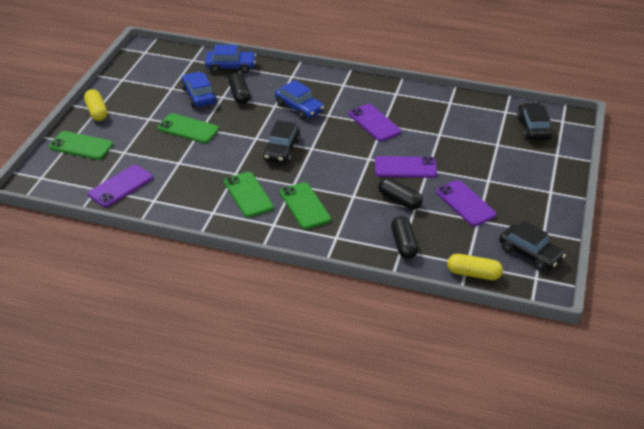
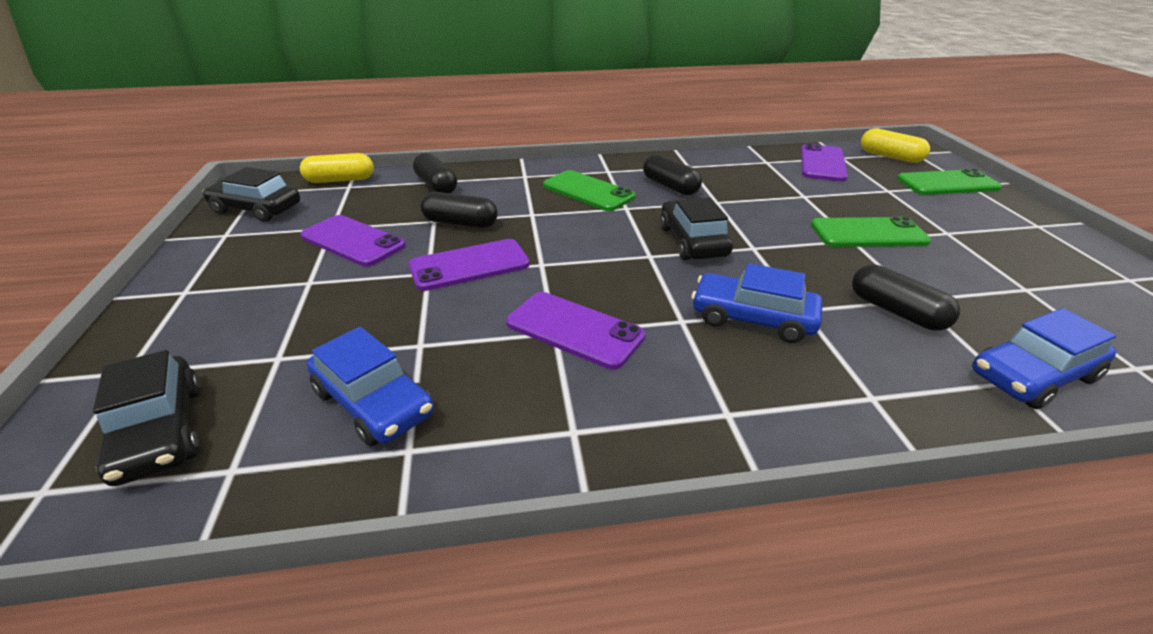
camera: 155 degrees right, 5 degrees down
(97, 111) = (1030, 222): yellow capsule -> yellow capsule (890, 157)
(199, 96) = (956, 288): blue car -> blue car (373, 403)
(248, 195) = (670, 186): green phone -> black capsule

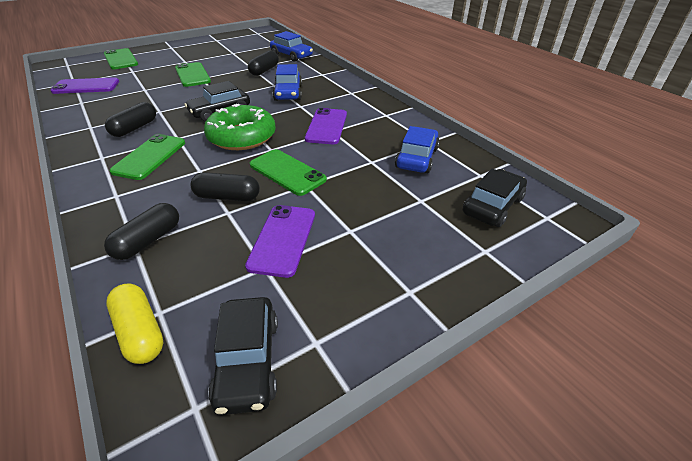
camera: 115 degrees left, 5 degrees up
(460, 223) = (227, 197): black capsule -> black capsule turned 75 degrees counterclockwise
(469, 265) = (287, 172): purple phone -> green phone
(595, 248) = (242, 137): none -> green donut
(890, 157) = (74, 70): yellow capsule -> none

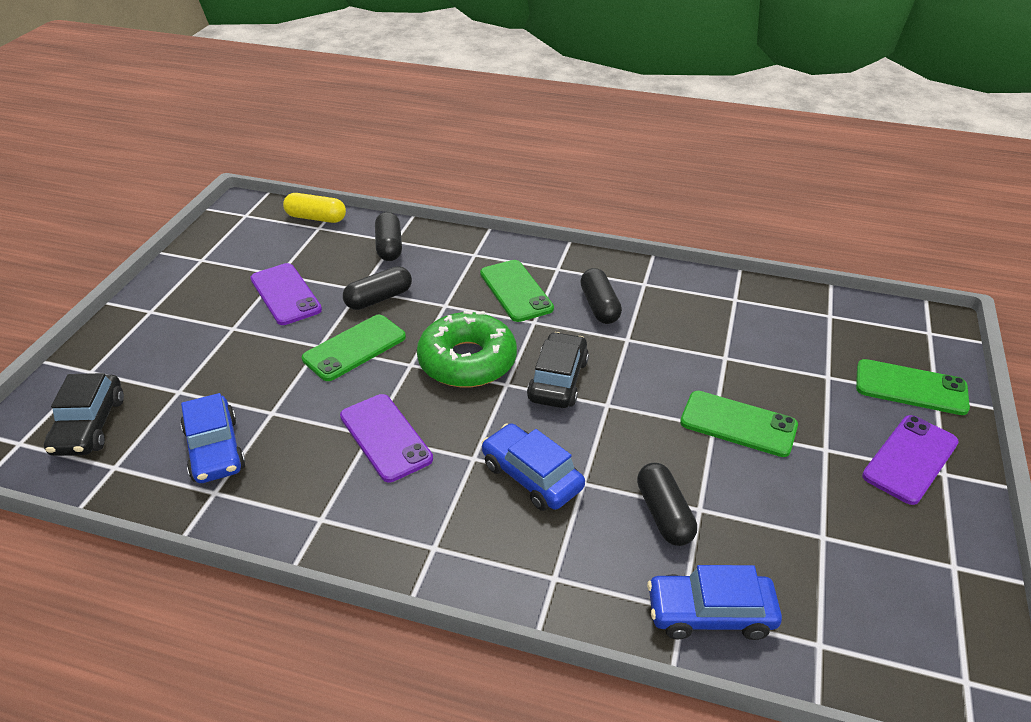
camera: 140 degrees right, 0 degrees up
(86, 86) = (796, 318): purple phone -> purple phone (910, 459)
(247, 361) = (236, 236): black car -> none
(287, 172) = (354, 348): green phone -> green phone turned 45 degrees counterclockwise

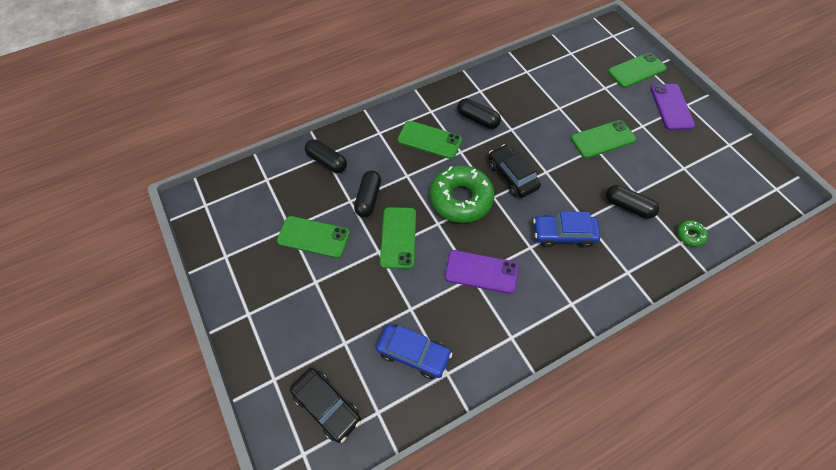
camera: 45 degrees left, 20 degrees up
(285, 294) = (313, 237): purple phone -> green phone
(316, 218) = (255, 174): yellow capsule -> none
(710, 613) = (690, 235): blue car -> green donut

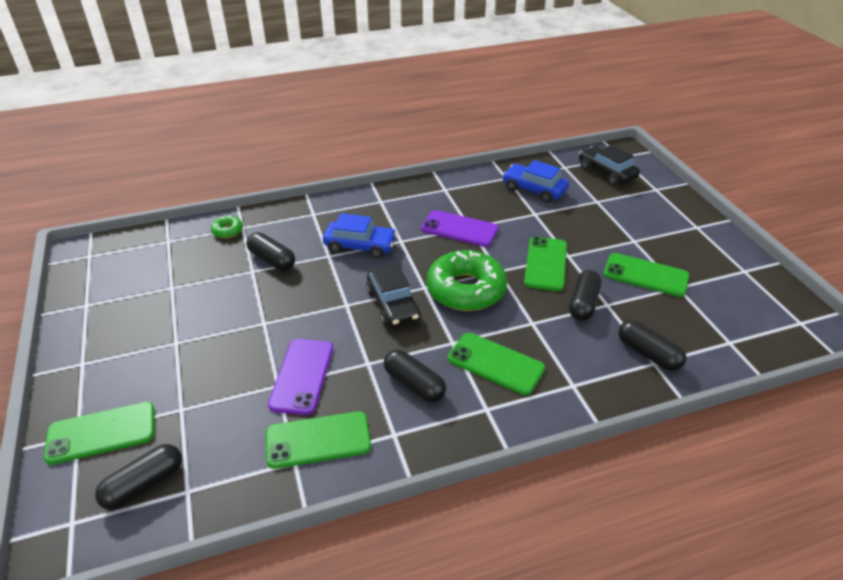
camera: 170 degrees left, 20 degrees down
(593, 52) = (144, 484): none -> black capsule
(602, 139) = (246, 332): green phone -> green phone (318, 440)
(671, 107) = (108, 362): purple phone -> purple phone (302, 376)

